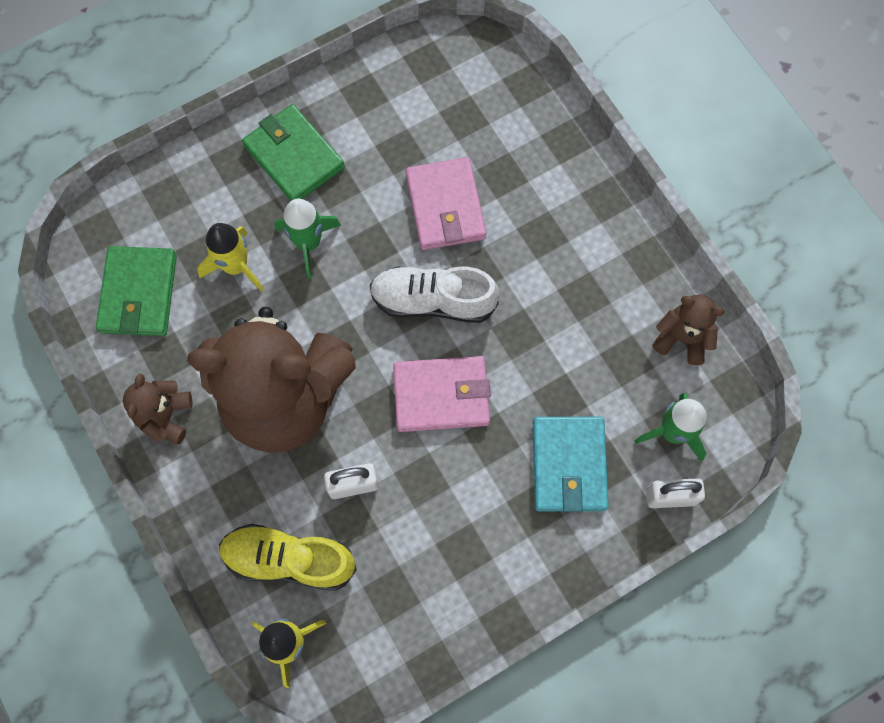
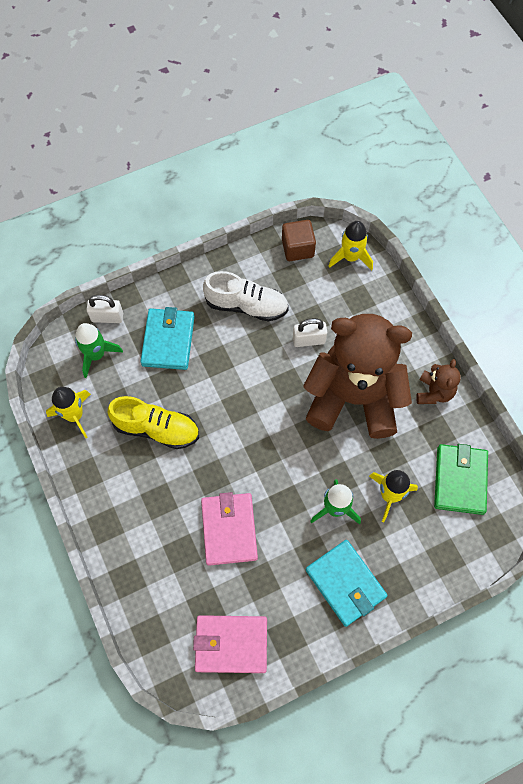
camera: 175 degrees left, 5 degrees down
(289, 560) = (350, 301): yellow shoe -> yellow shoe (156, 429)
(294, 157) = (345, 583): green wallet -> turquoise wallet
(379, 654) = (297, 248): none -> brown cube
(433, 301) = (246, 456): white shoe -> white shoe (246, 305)
(441, 396) = (246, 390): pink wallet -> pink wallet (231, 644)
(682, 338) = (74, 415): brown teddy bear -> yellow rocket

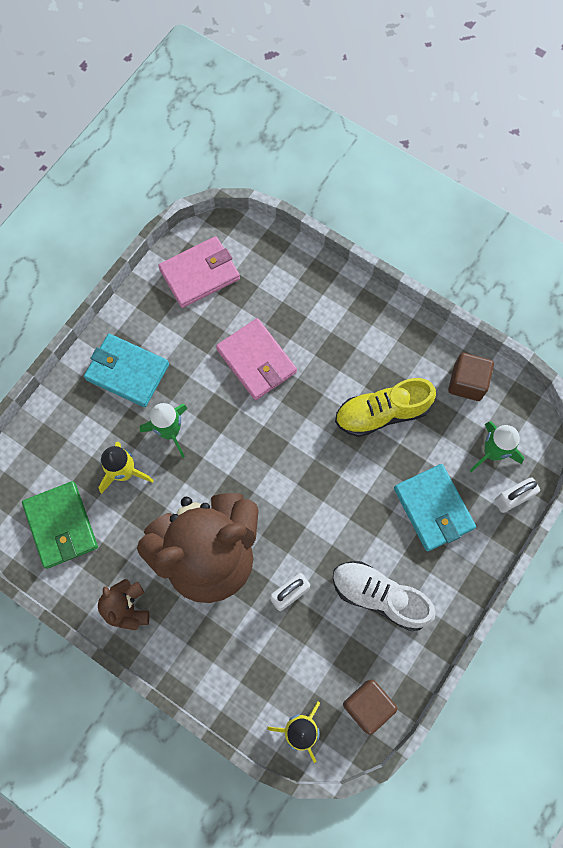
camera: 150 degrees right, 5 degrees up
(74, 415) = (467, 383): yellow rocket -> brown cube
(246, 305) = (379, 596): white shoe -> white shoe turned 45 degrees clockwise

